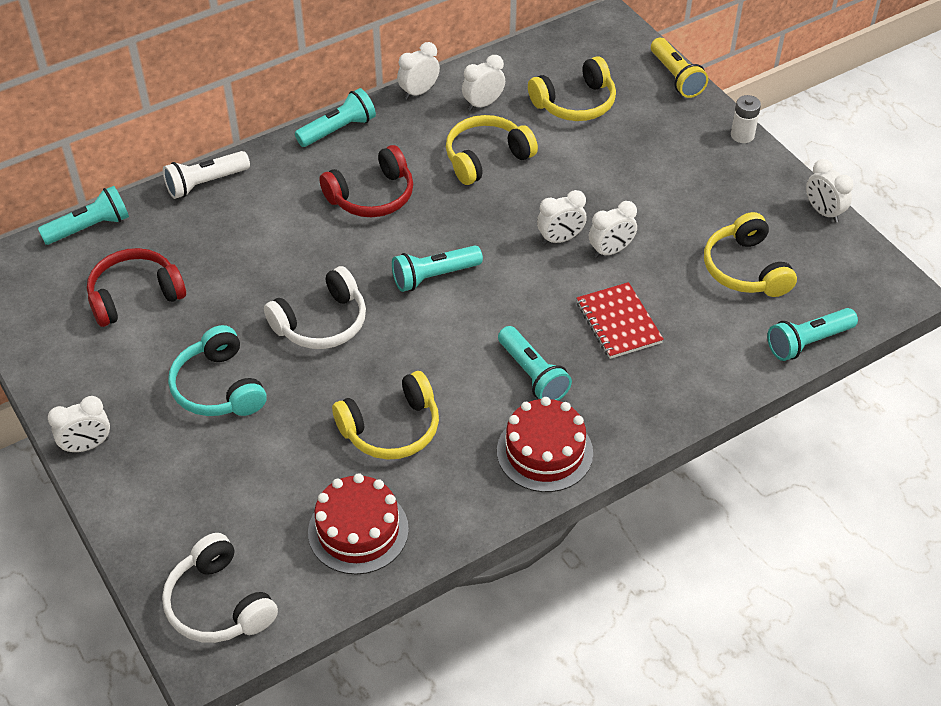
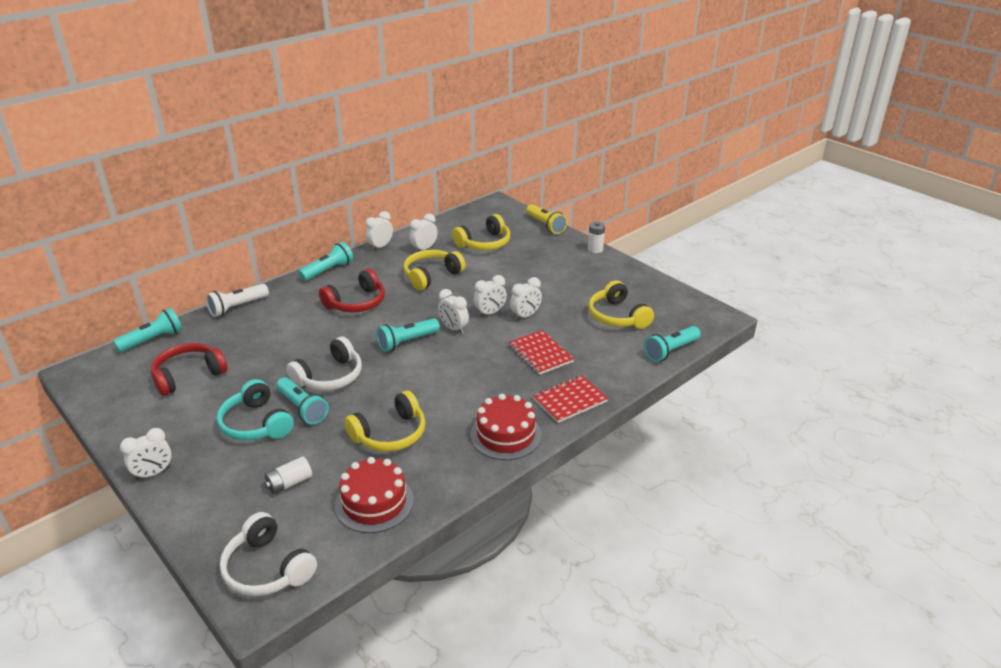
camera: 10 degrees left, 15 degrees down
(254, 485) = (289, 483): none -> white battery
(533, 375) = (487, 390): turquoise flashlight -> turquoise flashlight (302, 408)
(643, 408) = (570, 400): none -> red notebook
(823, 212) = (658, 282): white clock -> white clock (453, 328)

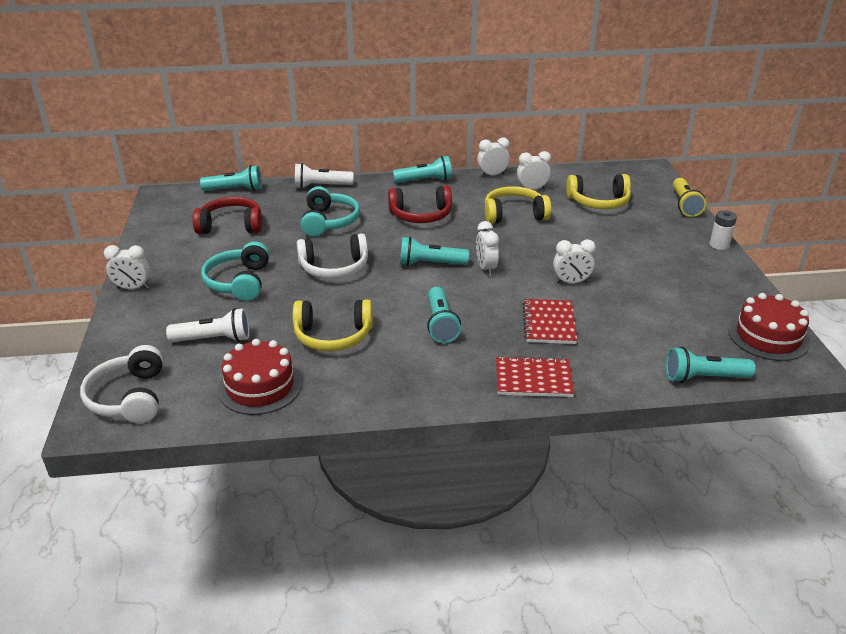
camera: 35 degrees right, 0 degrees up
(280, 337) = (329, 221): none -> turquoise headphones
(289, 483) = (214, 339): white battery -> white flashlight
(302, 408) = (286, 285): turquoise flashlight -> turquoise flashlight (441, 324)
(490, 313) = (537, 267): white clock -> none
(506, 435) = (435, 383): red cake -> red cake (768, 337)
(617, 316) = (675, 319): yellow headphones -> none

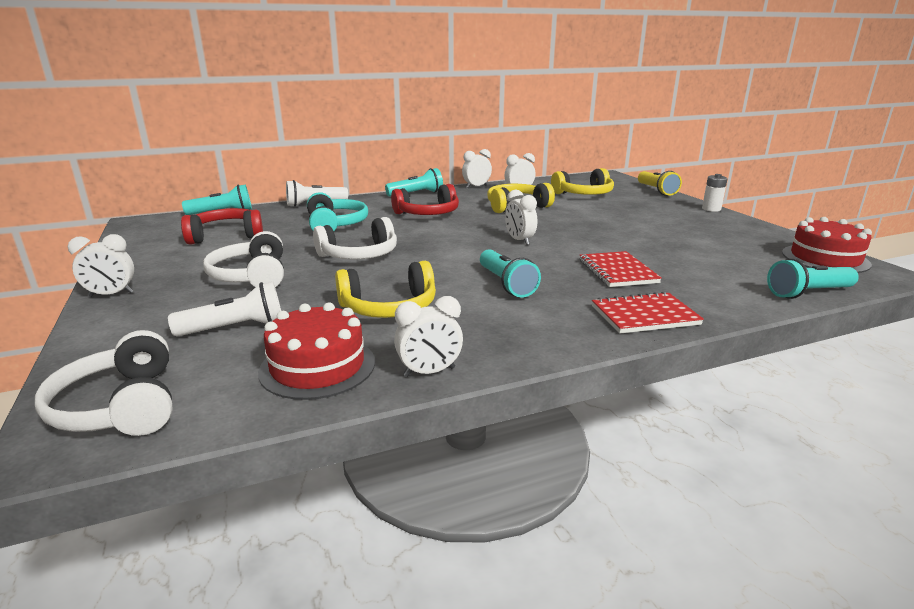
camera: 15 degrees left, 10 degrees down
(239, 282) = (251, 276): turquoise headphones -> white headphones
(430, 264) = (461, 243): turquoise flashlight -> none
(571, 282) = (610, 242): white clock -> white clock (429, 372)

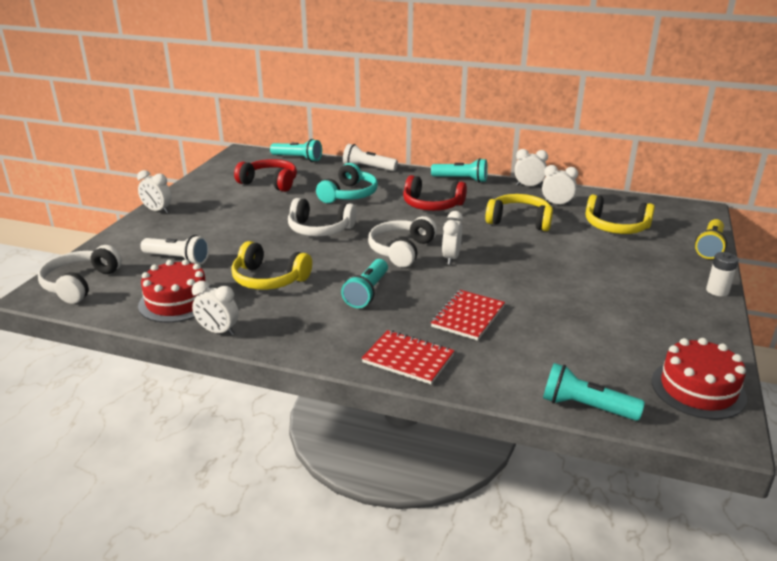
camera: 40 degrees right, 5 degrees up
(251, 276) = (236, 223): white headphones -> white headphones (401, 250)

